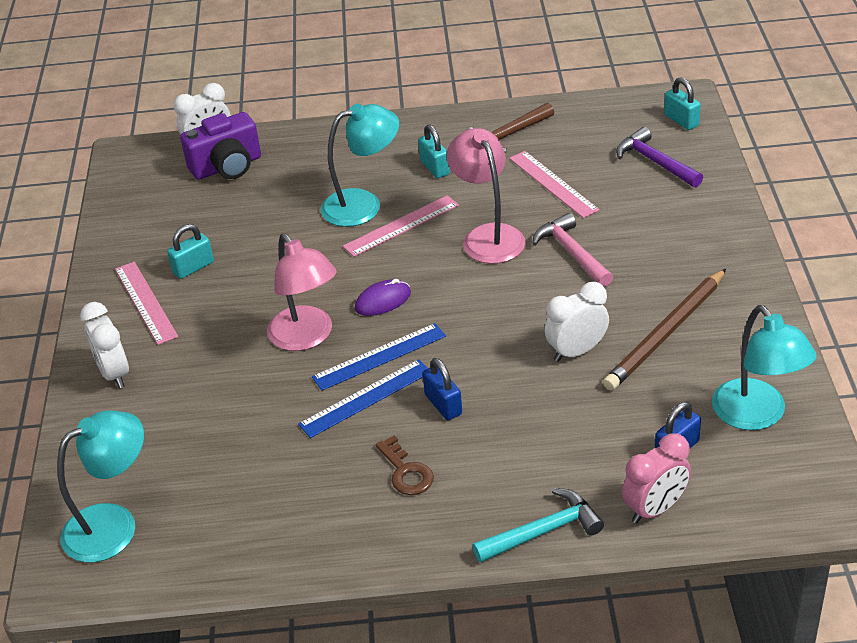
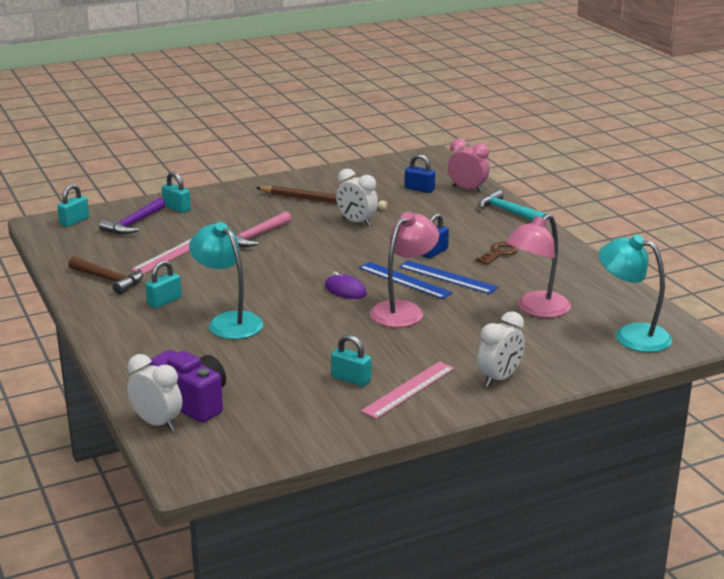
camera: 115 degrees left, 15 degrees down
(401, 225) = (250, 300): pink ruler -> none
(488, 236) = (249, 266): pink lamp -> pink lamp (536, 309)
(692, 199) = (177, 208): none -> turquoise padlock
(757, 415) = (378, 174): turquoise lamp -> none

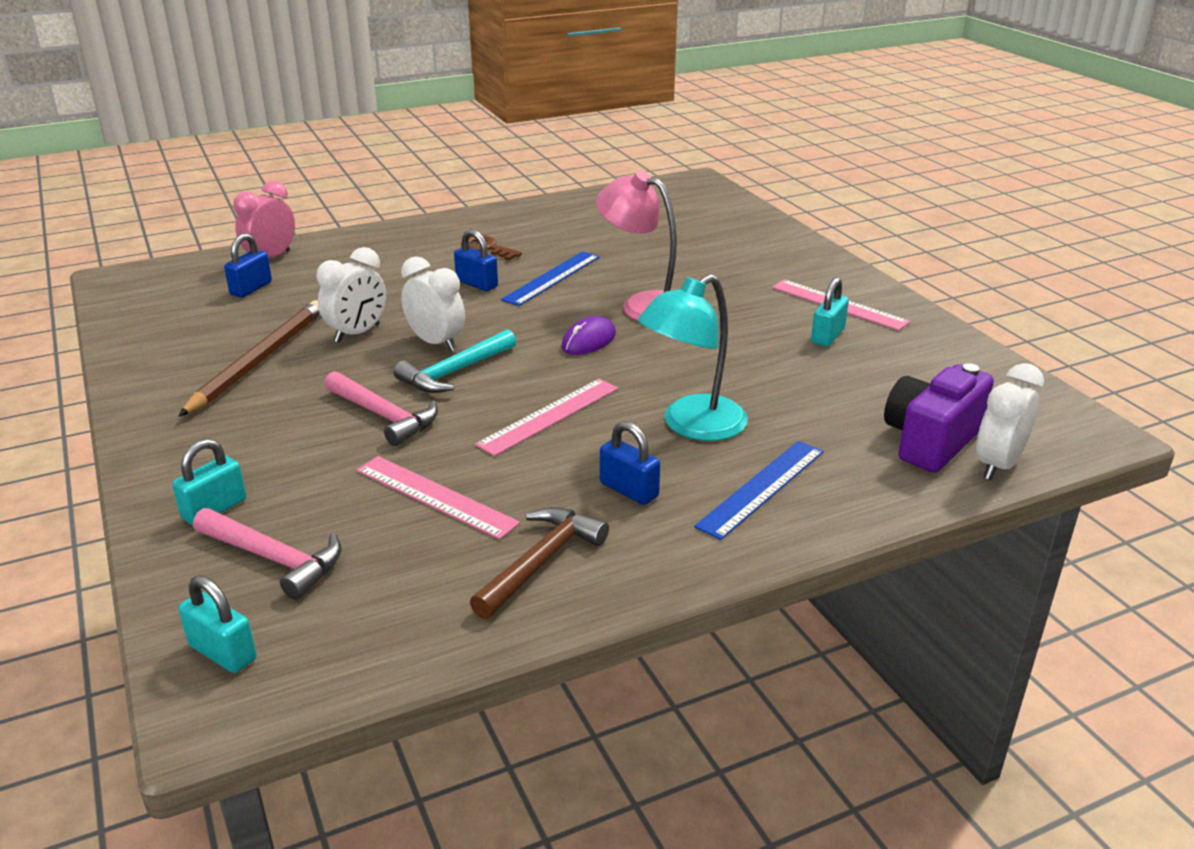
camera: 90 degrees left, 5 degrees up
(133, 224) = (274, 559): purple hammer -> pink hammer
(164, 301) = (629, 490): turquoise padlock -> blue padlock
(248, 279) = (549, 416): none -> pink ruler
(405, 280) = (559, 303): blue ruler -> blue ruler (761, 488)
(499, 378) = (797, 260): white clock -> white clock (436, 343)
(508, 212) = (361, 238): turquoise hammer -> turquoise hammer (455, 372)
(536, 309) = (637, 237): pink lamp -> none
(631, 335) = (690, 201): turquoise lamp -> none

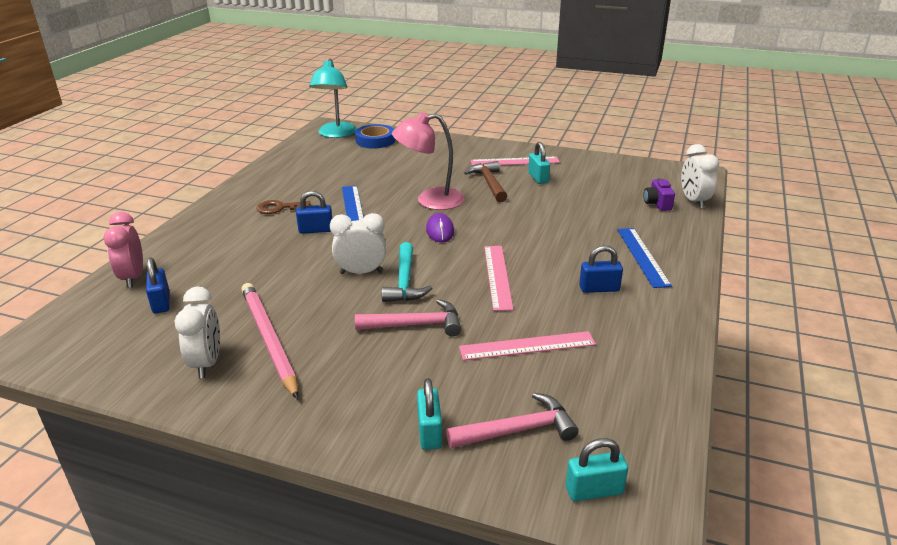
camera: 45 degrees left, 0 degrees up
(259, 360) = (268, 340): brown pencil -> pink pencil
(357, 333) = (301, 291): white clock -> white clock (207, 363)
(540, 562) = (631, 342): brown hammer -> brown hammer (489, 183)
(692, 426) = (565, 246): turquoise lamp -> turquoise lamp (336, 134)
(717, 216) = (375, 140): none -> blue tape
(930, 441) = (657, 203): purple camera -> purple camera, size x0.55

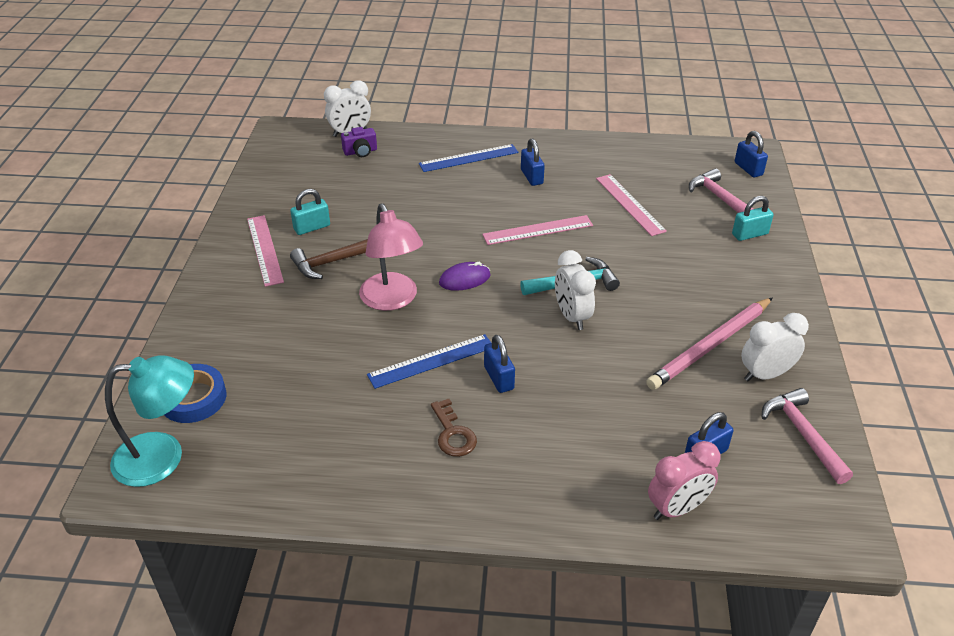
camera: 105 degrees left, 10 degrees up
(415, 325) = (637, 264): pink hammer -> pink hammer (803, 434)
(594, 490) = (748, 169): turquoise padlock -> blue padlock

